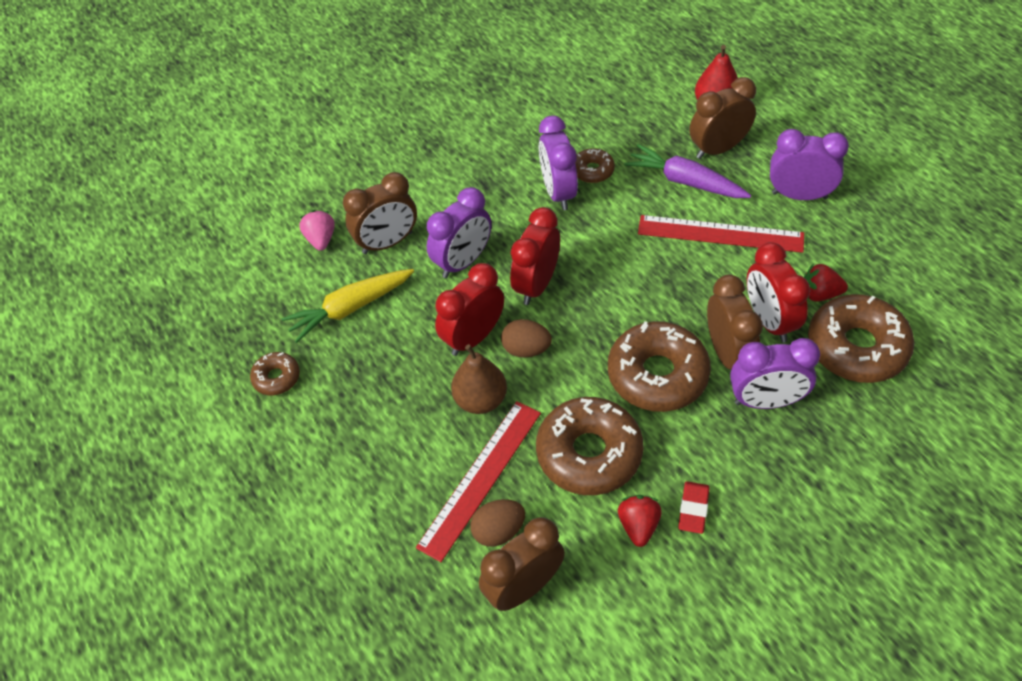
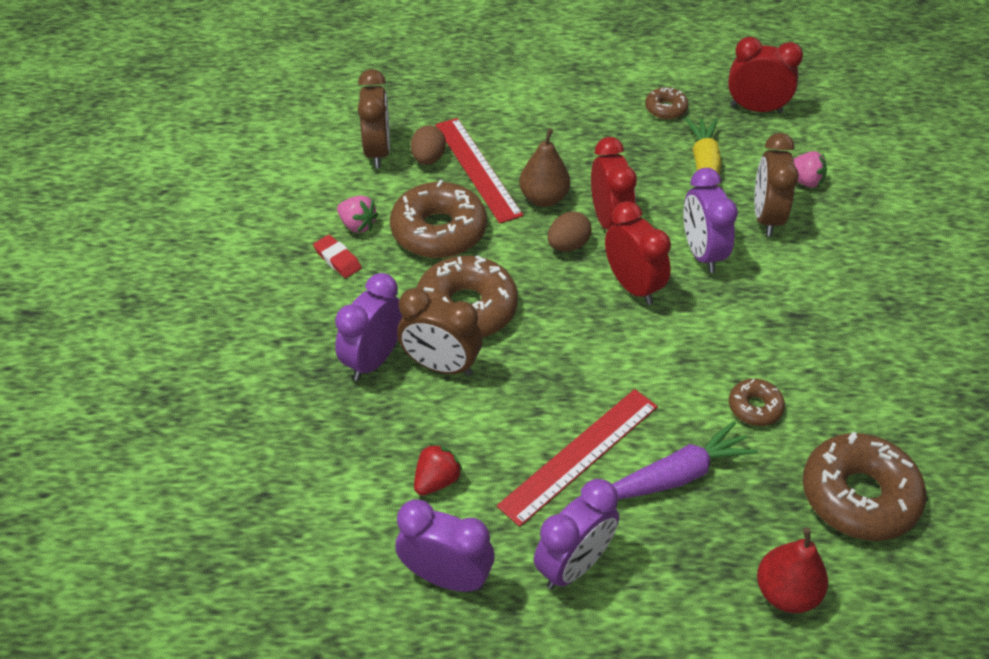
camera: 120 degrees right, 5 degrees down
(558, 192) = (742, 362): purple clock -> purple clock (446, 577)
(638, 526) = (358, 225): red strawberry -> pink strawberry
(718, 149) = (706, 541): brown clock -> none
(769, 321) = (445, 419): red clock -> red clock (756, 109)
(856, 347) = (357, 462): brown donut -> brown donut (858, 496)

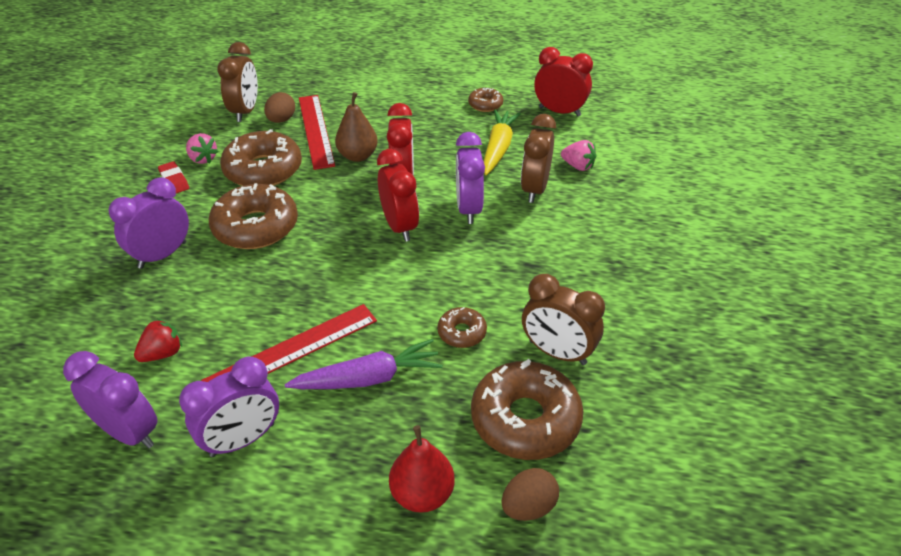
camera: 10 degrees right, 5 degrees down
(441, 366) = (213, 266): brown clock -> brown clock (557, 352)
(568, 245) = (361, 191): brown egg -> brown egg (528, 506)

